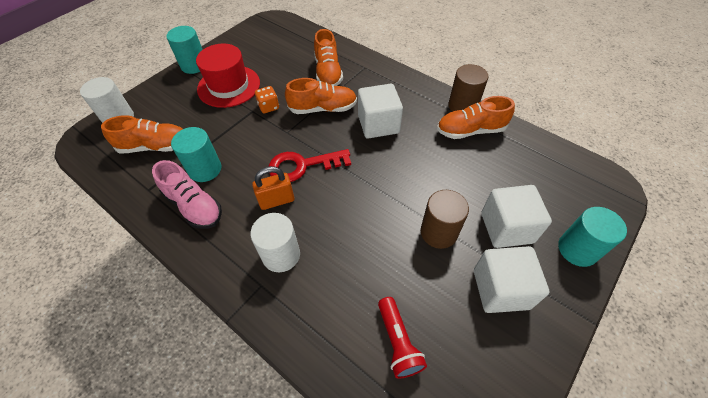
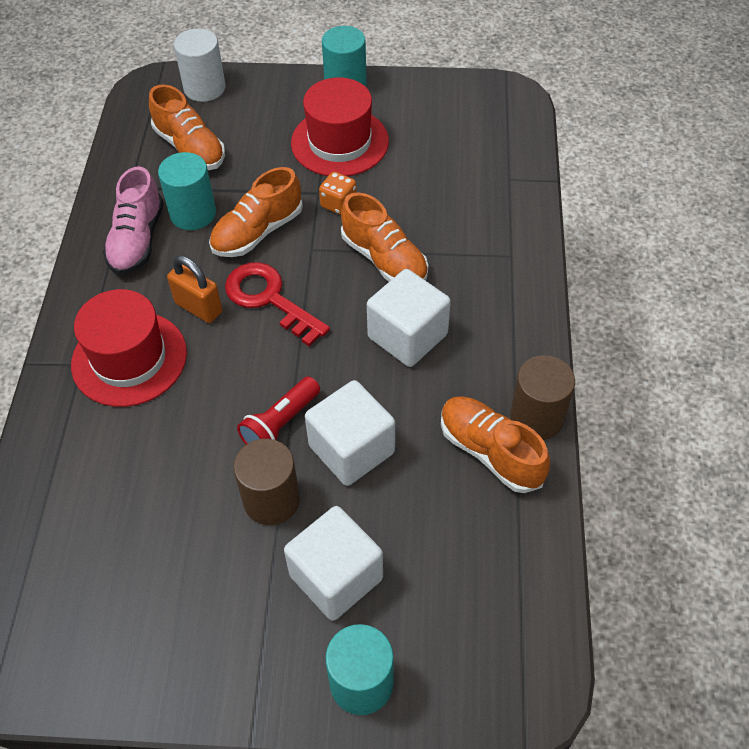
camera: 55 degrees right, 0 degrees up
(281, 255) = (129, 358): white cylinder -> red hat
(328, 72) = (460, 222): orange shoe -> orange shoe (257, 232)
(398, 342) = (92, 531): red flashlight -> red flashlight (280, 424)
(500, 289) = (231, 610): white cube -> white cube (351, 449)

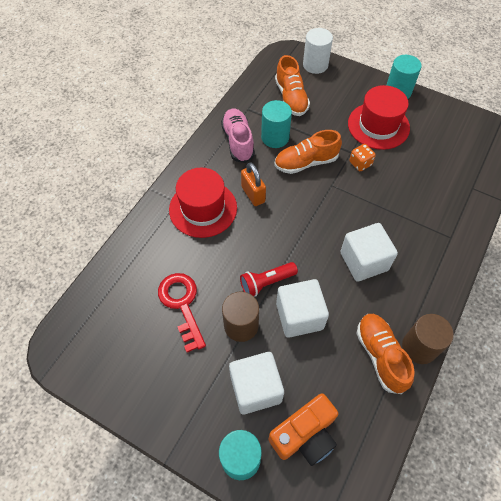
camera: 25 degrees right, 5 degrees up
(137, 240) = (238, 141): pink shoe -> pink shoe turned 135 degrees clockwise
(269, 299) = (294, 205): red key -> red key (182, 305)
(384, 259) = (372, 208): orange shoe -> none
(437, 606) = (305, 435): none -> orange camera

